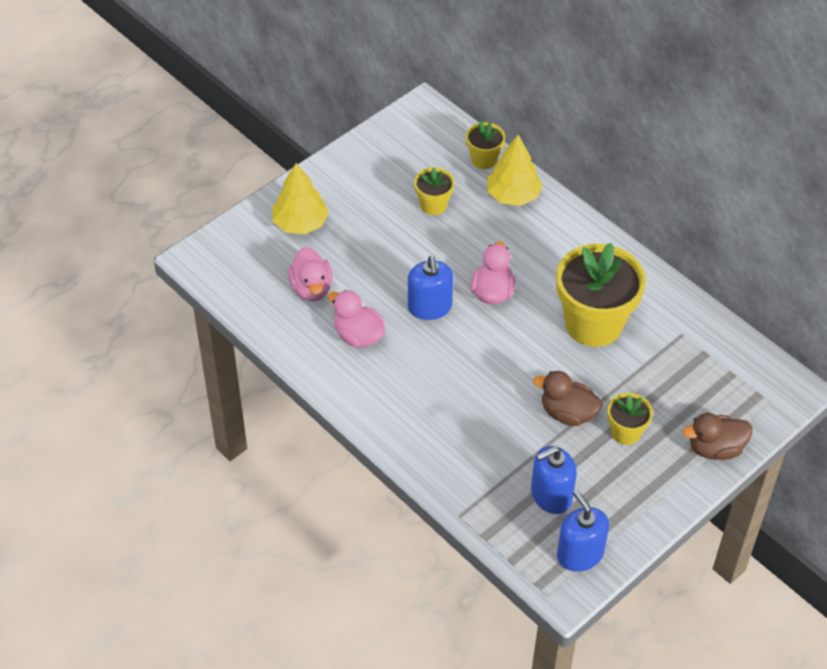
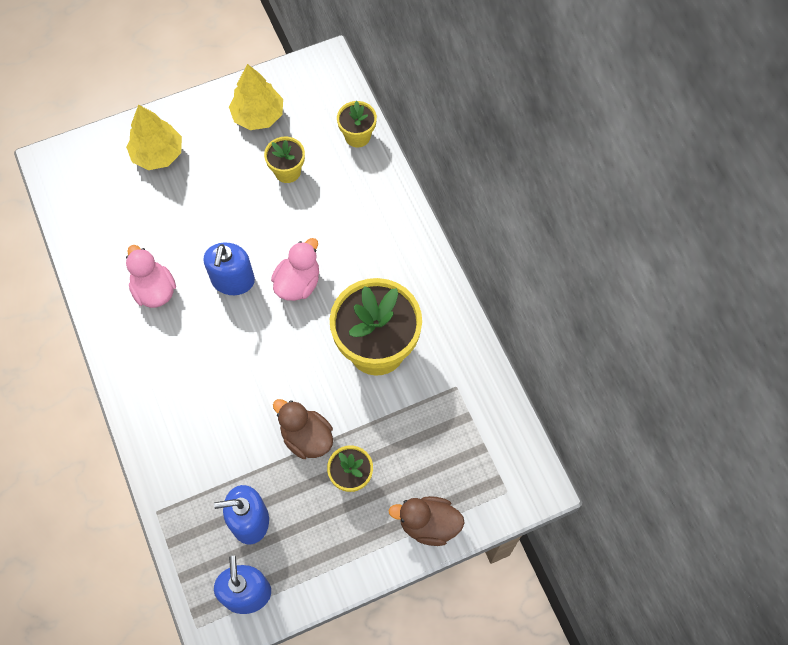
camera: 20 degrees right, 15 degrees up
(311, 288) = (136, 226): pink duck -> none
(513, 195) = (366, 184): yellow tree -> yellow tree (258, 115)

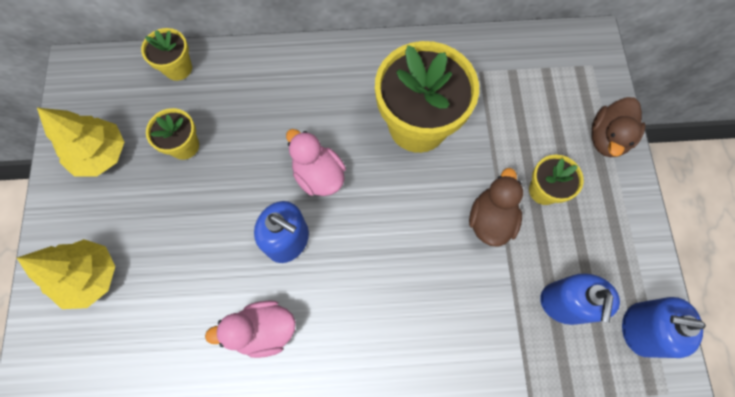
camera: 70 degrees left, 5 degrees up
(306, 437) = (491, 219): brown duck -> brown duck turned 135 degrees clockwise

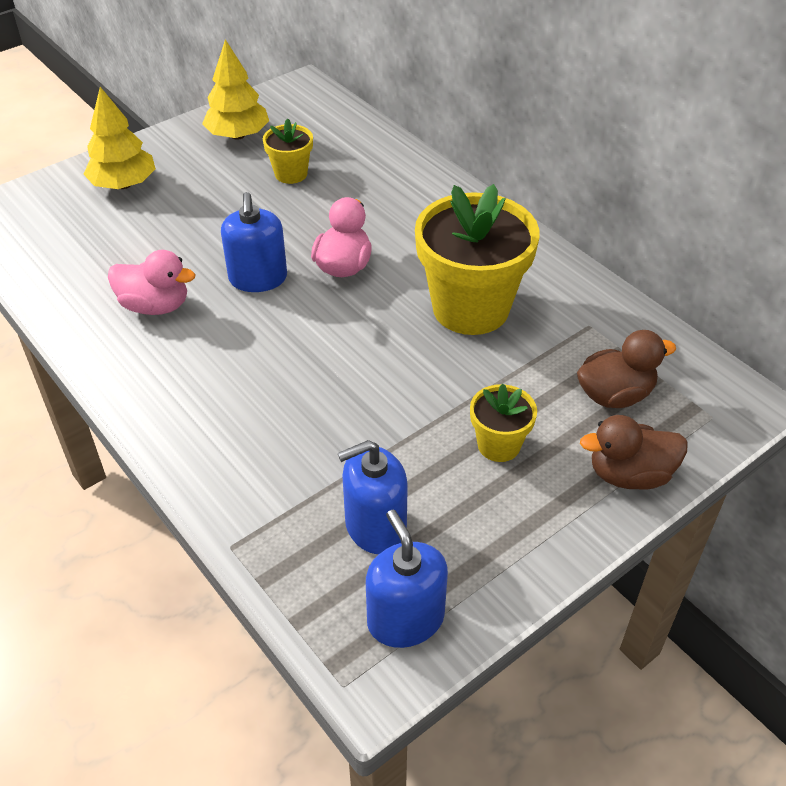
camera: 55 degrees right, 25 degrees down
(178, 68) = (362, 134): yellow flower pot -> none
(263, 330) = (155, 306): pink duck -> pink duck turned 150 degrees clockwise
(491, 219) = (418, 415): brown duck -> brown duck (615, 395)

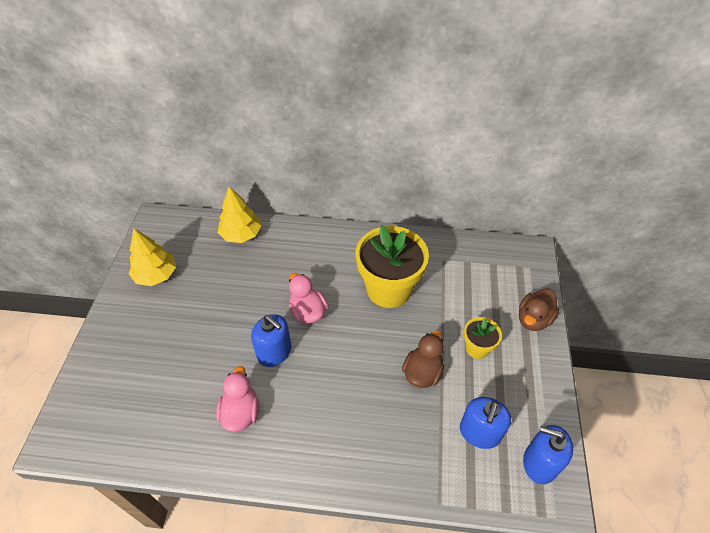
camera: 45 degrees left, 5 degrees up
(123, 184) = (125, 354): yellow tree -> yellow tree (241, 234)
(155, 306) = (241, 412): pink duck -> pink duck turned 60 degrees counterclockwise
(291, 174) = (216, 278): yellow flower pot -> none
(615, 395) = (488, 286): brown duck -> brown duck (422, 372)

